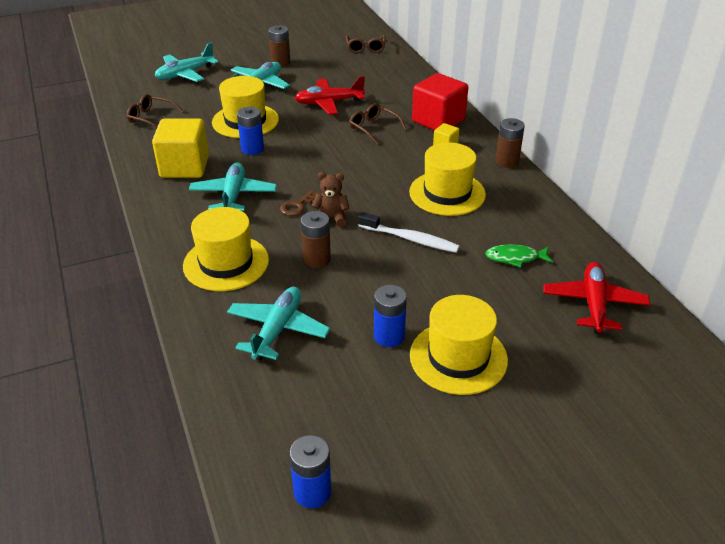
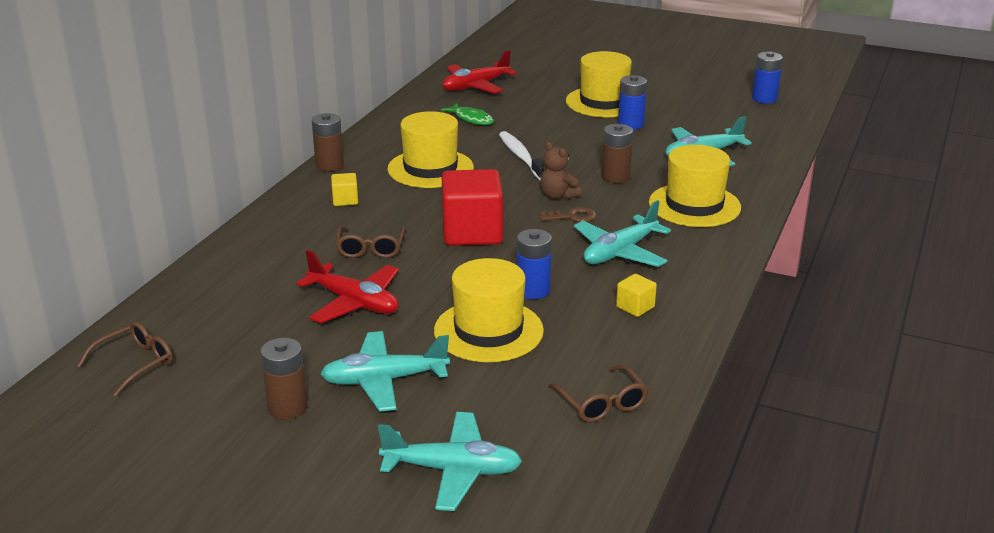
camera: 135 degrees left, 10 degrees down
(184, 167) = (635, 307): yellow cube -> yellow cube, size x0.45
(438, 121) = (296, 223): red cube -> red cube (472, 232)

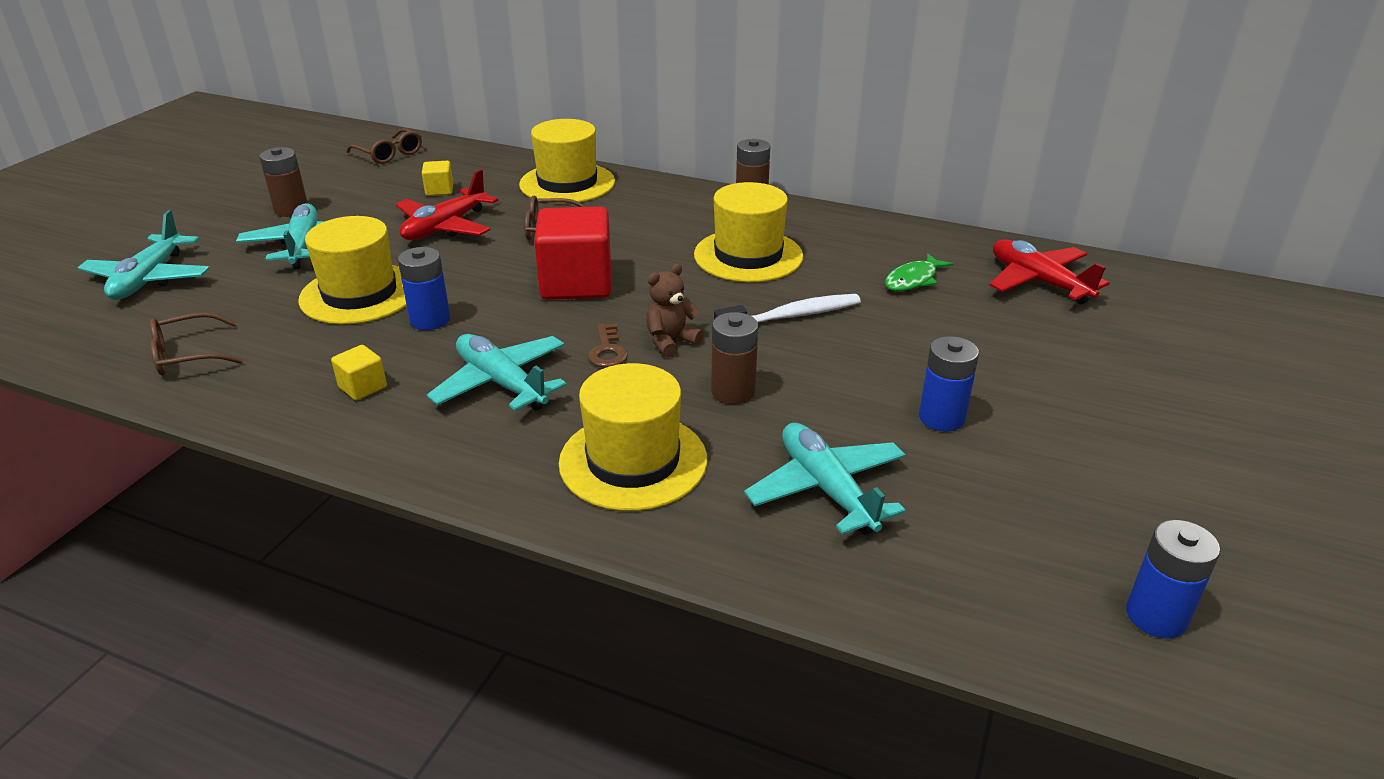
camera: 90 degrees right, 5 degrees up
(345, 200) = (664, 213): yellow cube -> yellow cube (439, 190)
(603, 102) = (1030, 394): yellow hat -> yellow hat (567, 183)

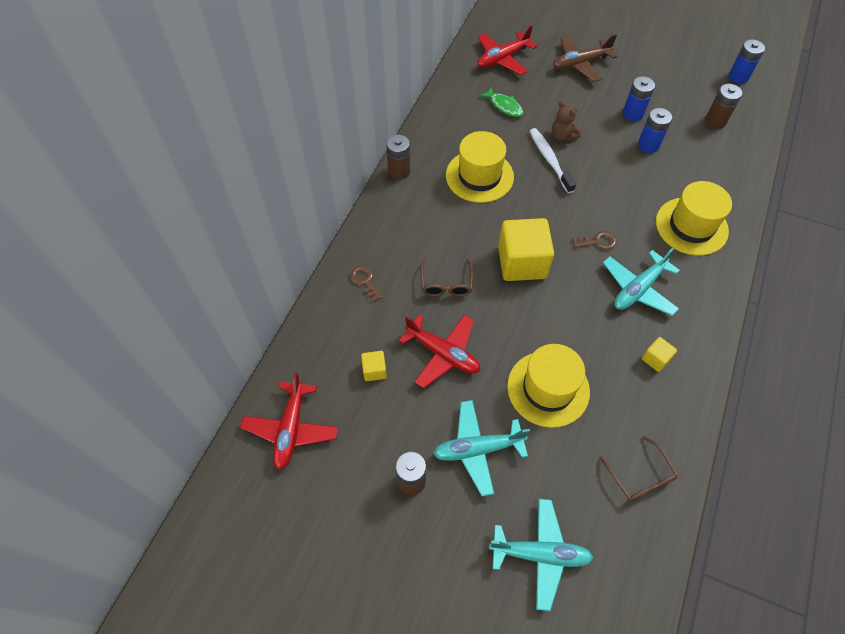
camera: 90 degrees left, 25 degrees up
(389, 154) = (291, 429): brown glasses -> red plane
(430, 320) = (576, 338): blue battery -> blue battery (648, 145)
(567, 183) = (365, 281): yellow hat -> brown key
(576, 283) = (522, 262): red cube -> yellow cube
(671, 341) = (583, 213): brown teddy bear -> brown teddy bear (562, 136)
(733, 391) = (626, 187): brown battery -> brown battery (715, 121)
(827, 489) = (693, 157): turquoise plane -> none
(1070, 364) = (580, 64): none -> brown plane

